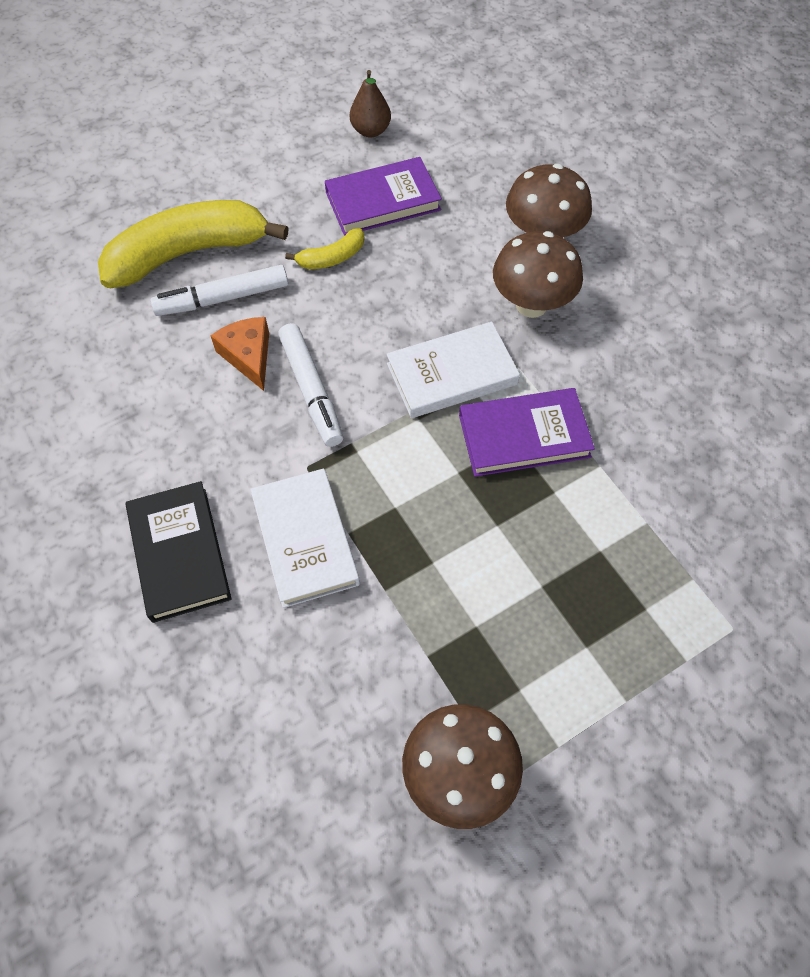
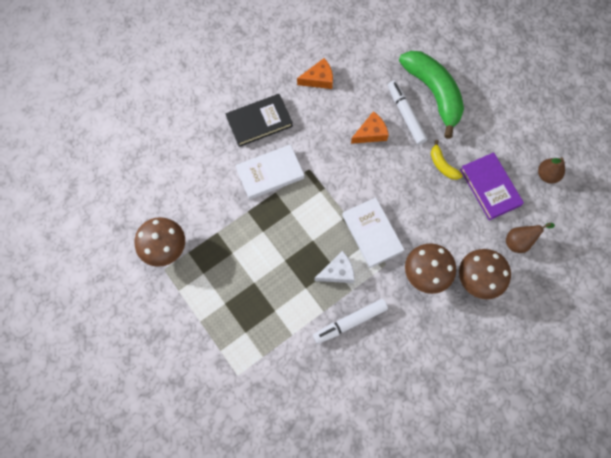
camera: 85 degrees right, 10 degrees up
(107, 433) = (318, 79): none -> orange cheese
(188, 253) = (433, 93): yellow banana -> green banana
(311, 390) = (353, 165): white marker -> white marker (350, 322)
(480, 178) = (519, 241): none -> brown pear
(524, 436) = (337, 272): purple book -> white cheese

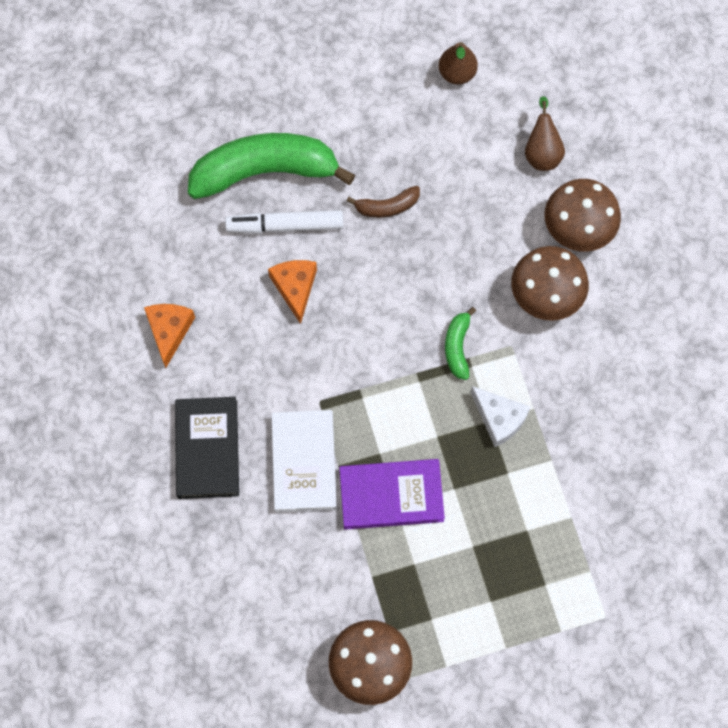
camera: 70 degrees left, 0 degrees up
(337, 272) = (499, 418): white cheese -> white cheese turned 135 degrees clockwise
(350, 322) = (580, 428): white marker -> none
(372, 233) = (457, 347): white book -> green banana
(442, 165) = (387, 206): yellow banana -> brown banana
(490, 187) = (447, 157): purple book -> purple book (391, 495)

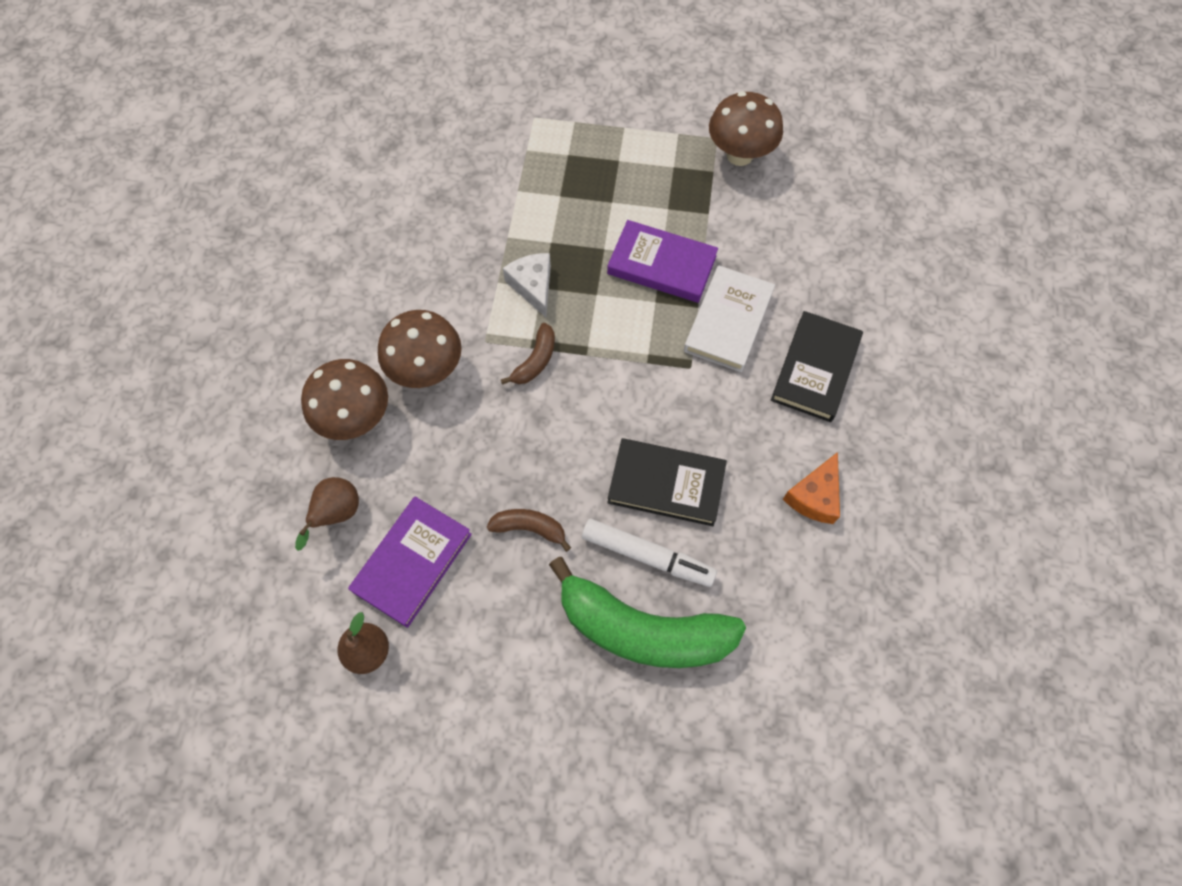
camera: 155 degrees left, 5 degrees down
(295, 288) = (666, 484): orange cheese -> black book
(457, 347) = (535, 360): green banana -> brown banana
(462, 144) = (412, 562): none -> purple book

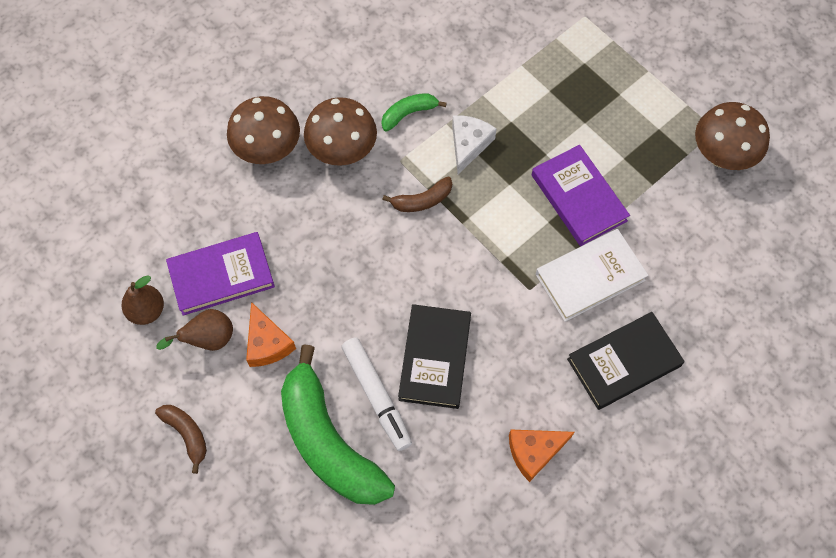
camera: 40 degrees right, 0 degrees up
(337, 514) = (202, 206): brown pear -> brown pear (208, 339)
(457, 296) = (408, 114): none -> green banana
(510, 588) = (267, 343): none -> orange cheese
(529, 528) = (315, 313): brown banana -> brown banana (186, 434)
(666, 484) = (434, 358): black book -> black book turned 45 degrees clockwise

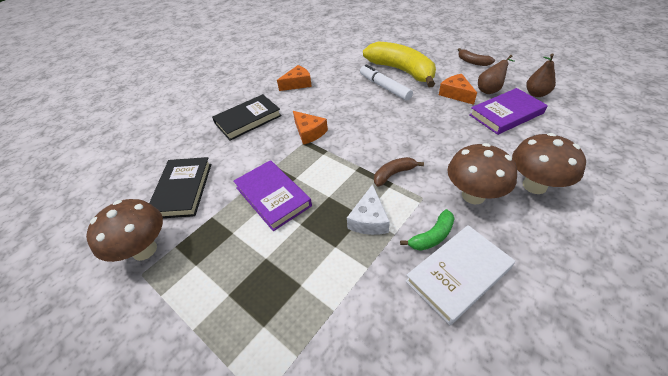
camera: 175 degrees right, 20 degrees down
(329, 442) = (401, 71): green banana -> yellow banana
(434, 358) = (358, 104): black book -> black book (183, 190)
(523, 306) = (309, 132): none -> orange cheese
(590, 277) = (266, 152): white book -> white book (458, 274)

